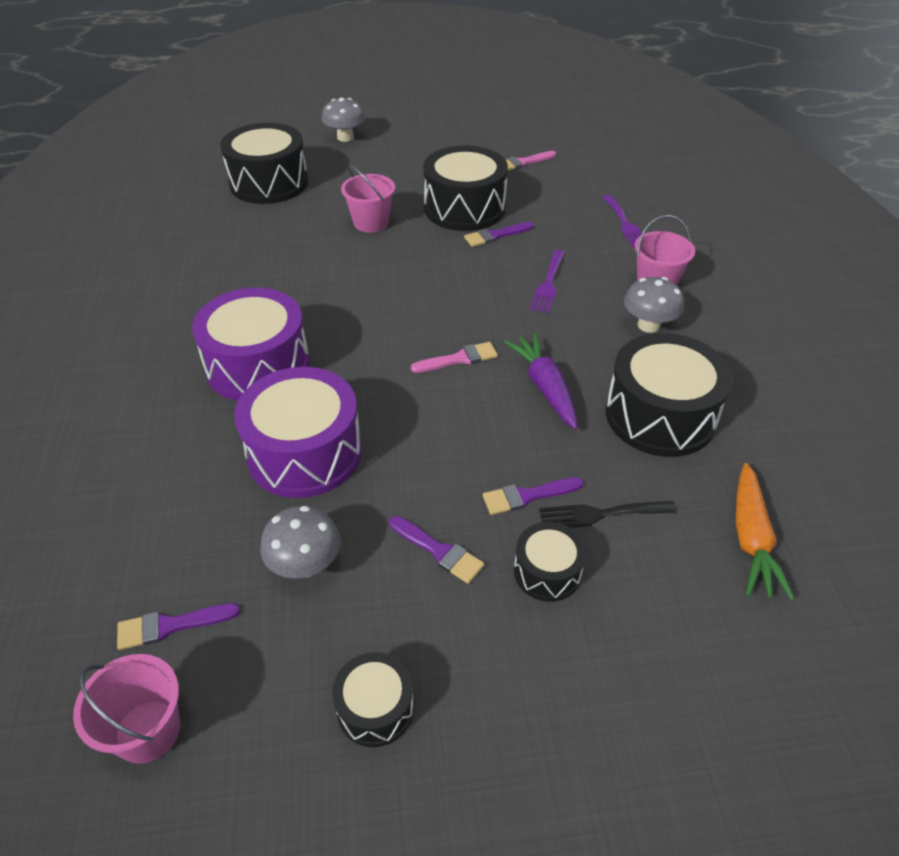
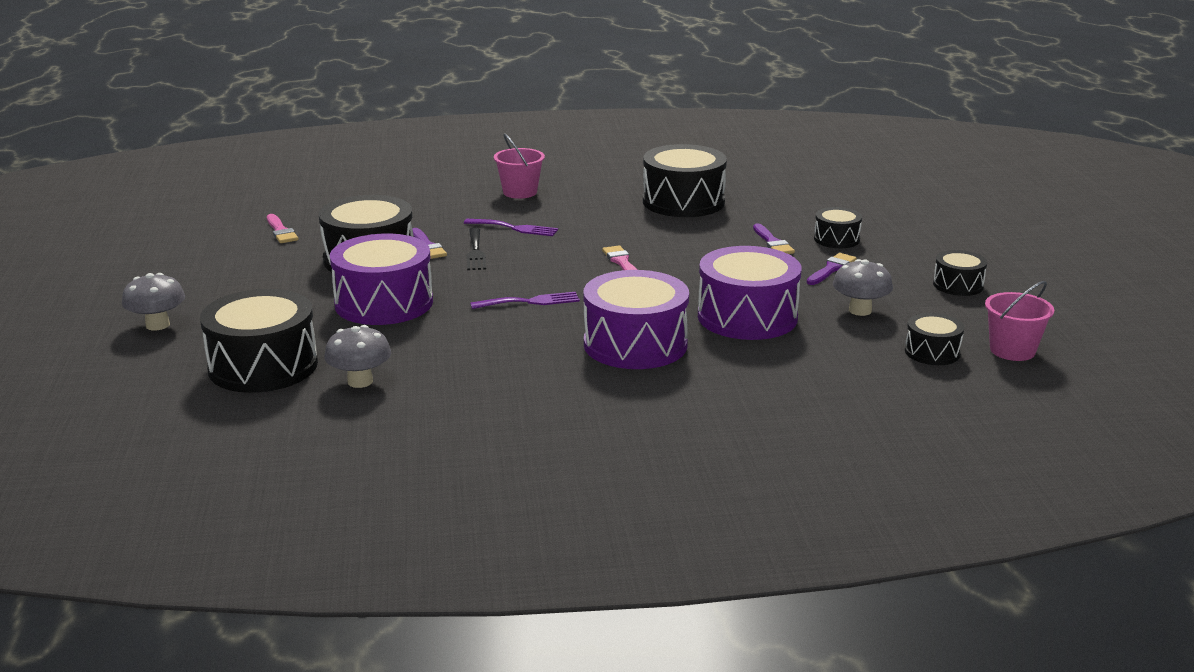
camera: 90 degrees left, 20 degrees down
(171, 626) = (932, 352): purple brush -> black drum
(371, 222) = (384, 303): pink bucket -> purple drum
(545, 387) = (655, 234): purple carrot -> none
(600, 514) = (783, 223): black fork -> black fork (475, 252)
(625, 224) = (422, 196): purple fork -> purple fork (530, 302)
(648, 325) = (576, 198): grey mushroom -> grey mushroom (360, 381)
(751, 539) = (791, 188): orange carrot -> none

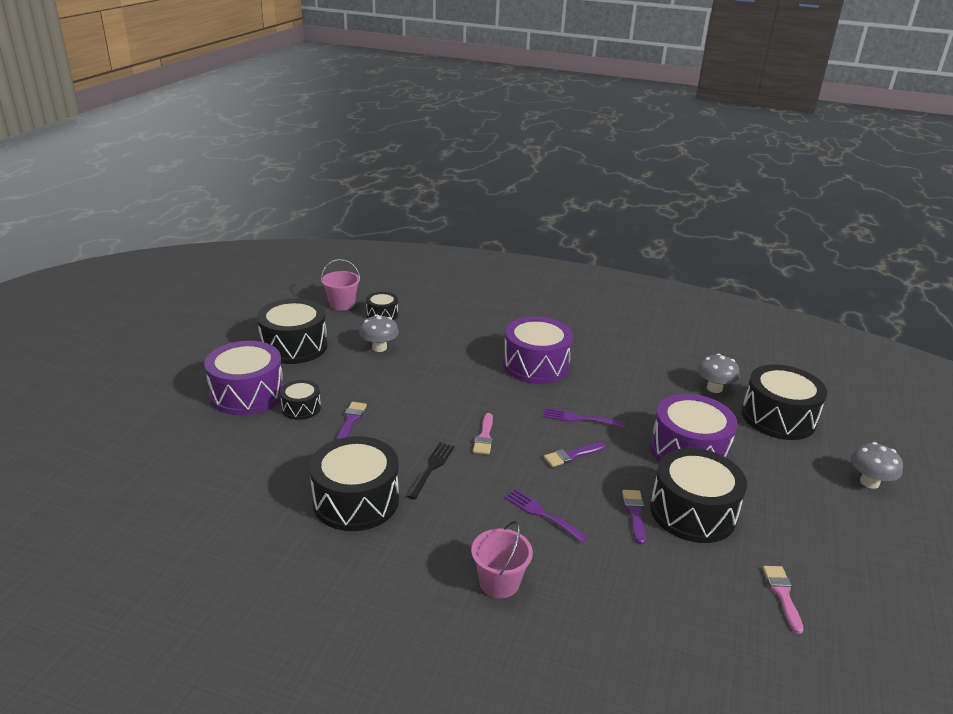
camera: 155 degrees left, 5 degrees up
(475, 252) = (594, 490): black fork -> black fork (431, 468)
(747, 317) = (450, 363): purple drum -> purple drum (247, 394)
(831, 269) = (348, 382): purple brush -> purple brush (572, 455)
(958, 285) = (294, 346): black drum -> black drum, size x1.93

